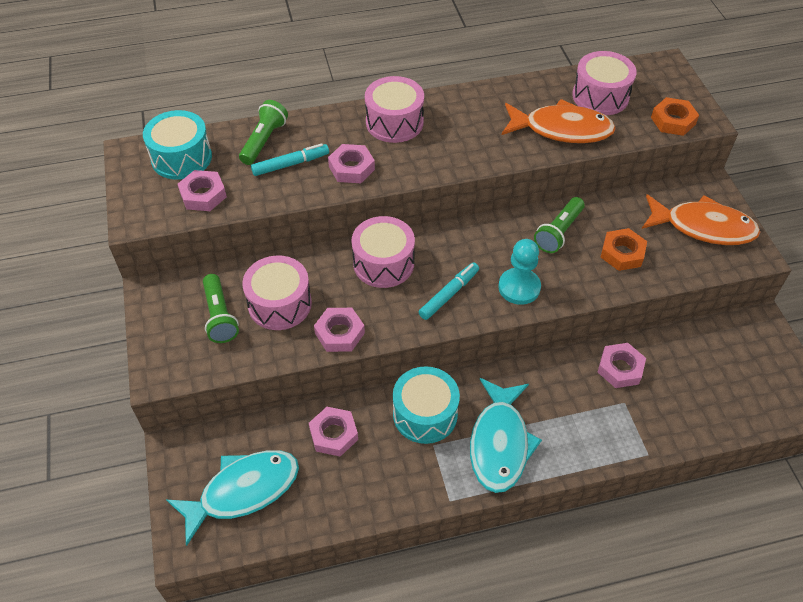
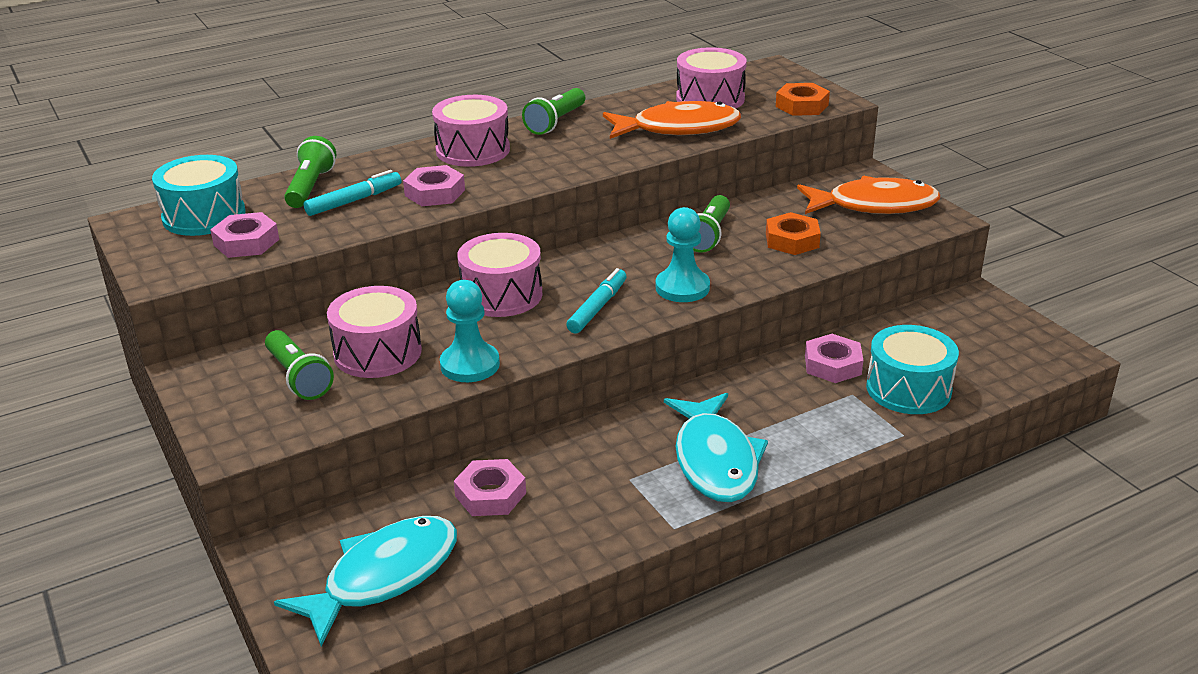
camera: 15 degrees left, 20 degrees down
(339, 333) = (470, 365): pink nut -> turquoise pawn
(425, 414) = (606, 452): turquoise drum -> turquoise drum (908, 389)
(468, 101) = (556, 122): none -> green flashlight

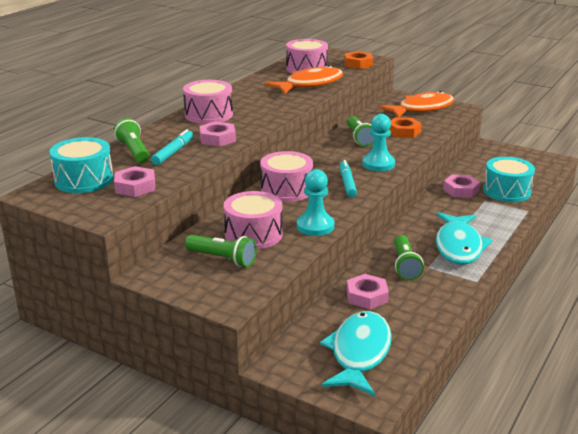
camera: 30 degrees left, 5 degrees down
(556, 122) = (237, 93): green flashlight -> green flashlight (405, 265)
(715, 460) = (459, 246): turquoise fish -> turquoise fish turned 45 degrees clockwise

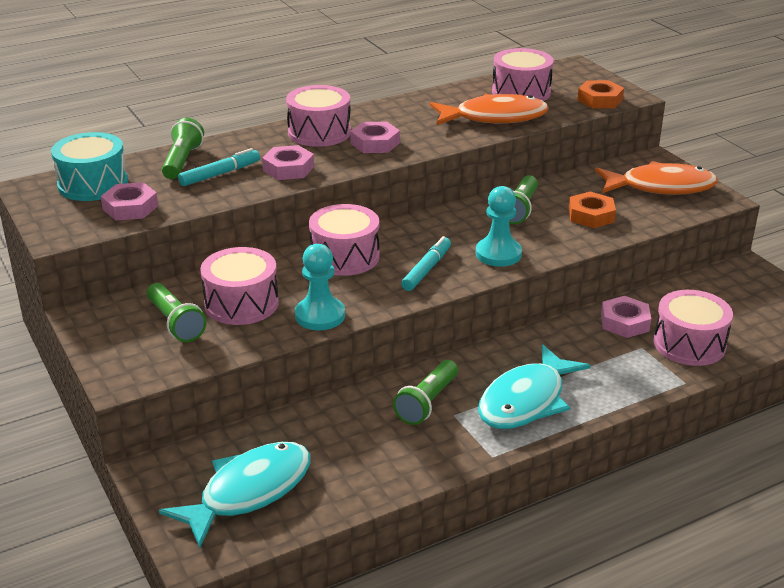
camera: 30 degrees right, 5 degrees up
(367, 296) = (337, 425): pink nut -> pink nut (375, 143)
(506, 191) = (689, 344): turquoise drum -> pink drum

